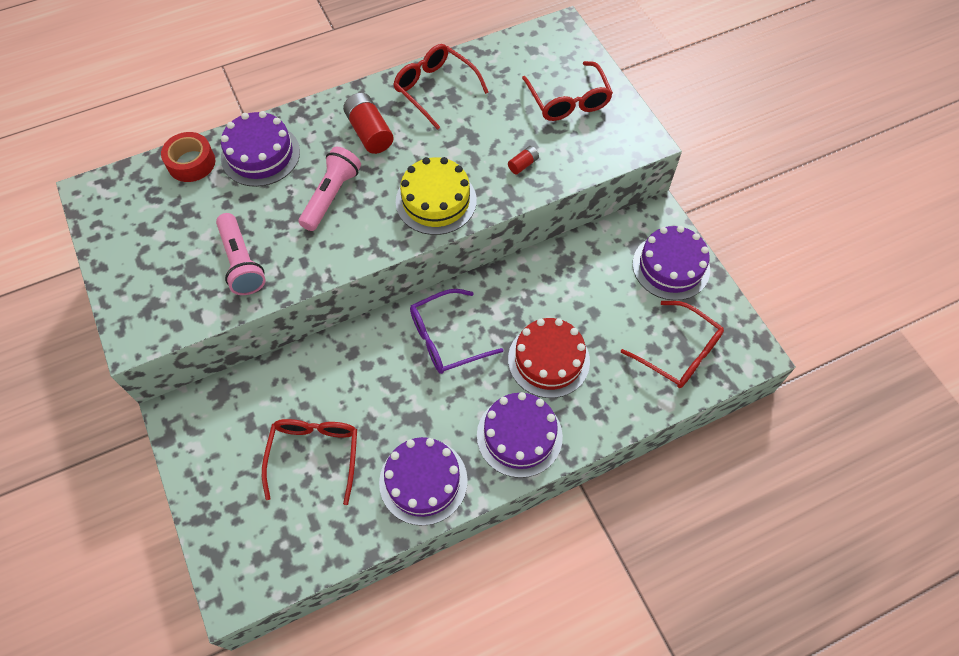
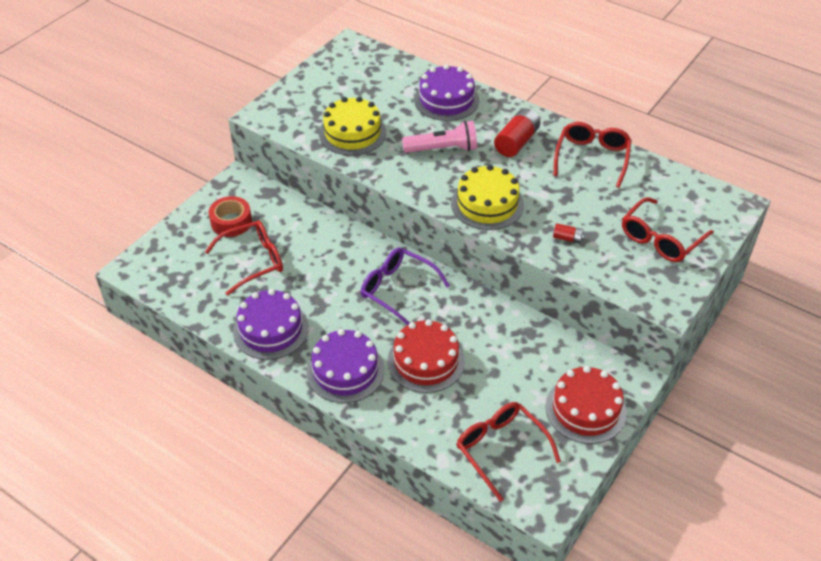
camera: 60 degrees right, 15 degrees down
(191, 163) = (411, 73): red tape -> red tape (231, 222)
(241, 262) = (352, 133): pink flashlight -> yellow cake
(671, 266) = (585, 409): purple cake -> red cake
(678, 352) = (501, 449): red glasses -> red glasses turned 135 degrees clockwise

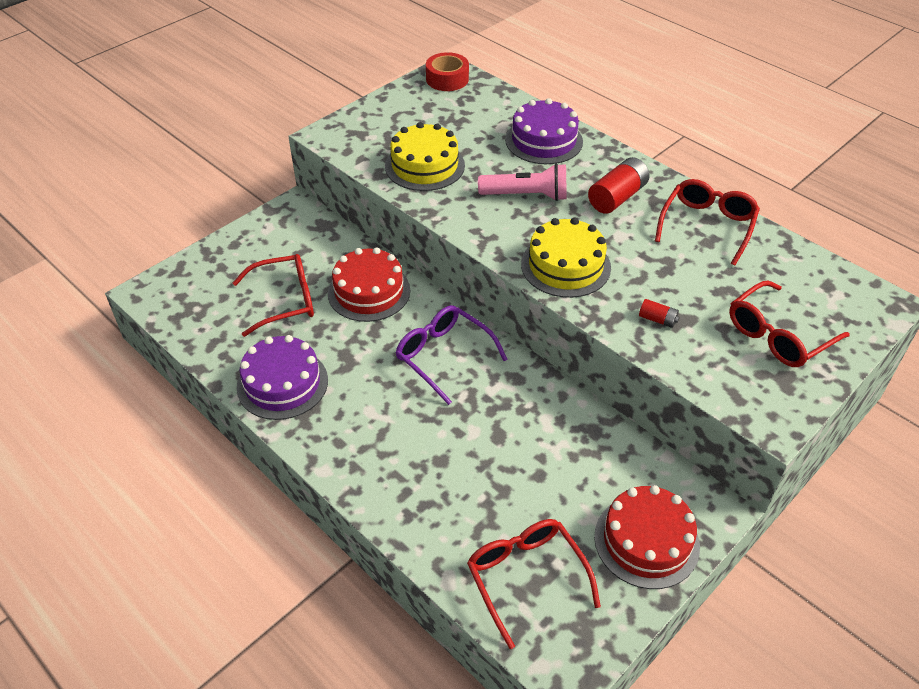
camera: 10 degrees right, 0 degrees up
(231, 222) = (272, 253): red tape -> red tape (447, 79)
(345, 371) = (357, 446): purple cake -> none
(426, 361) = (457, 448): red cake -> red cake (369, 291)

